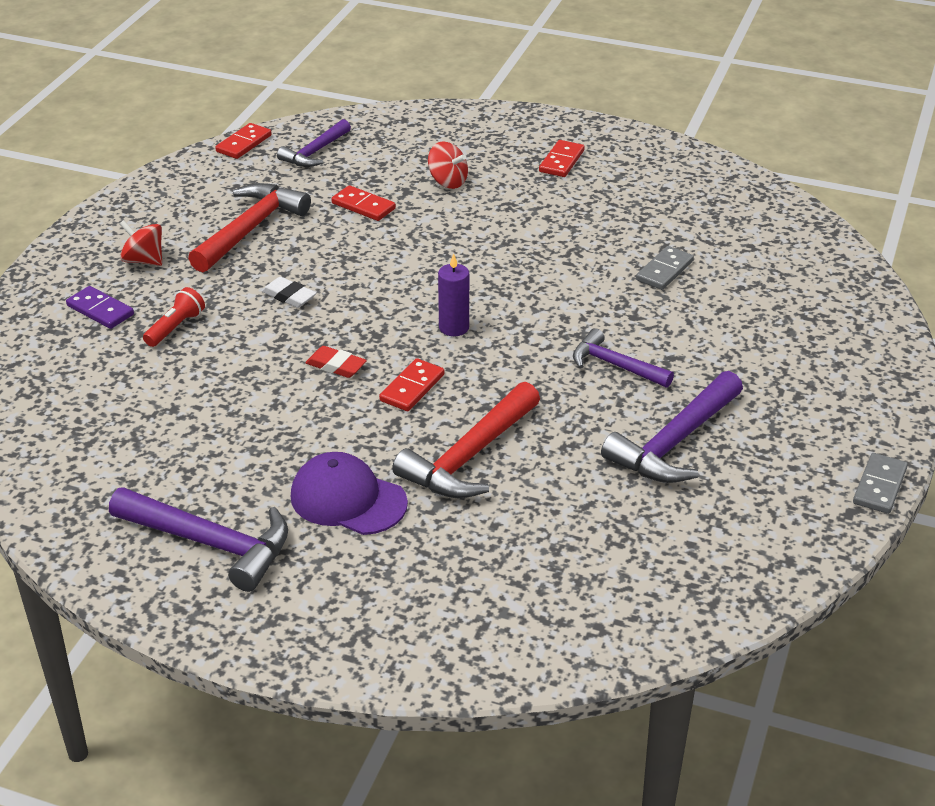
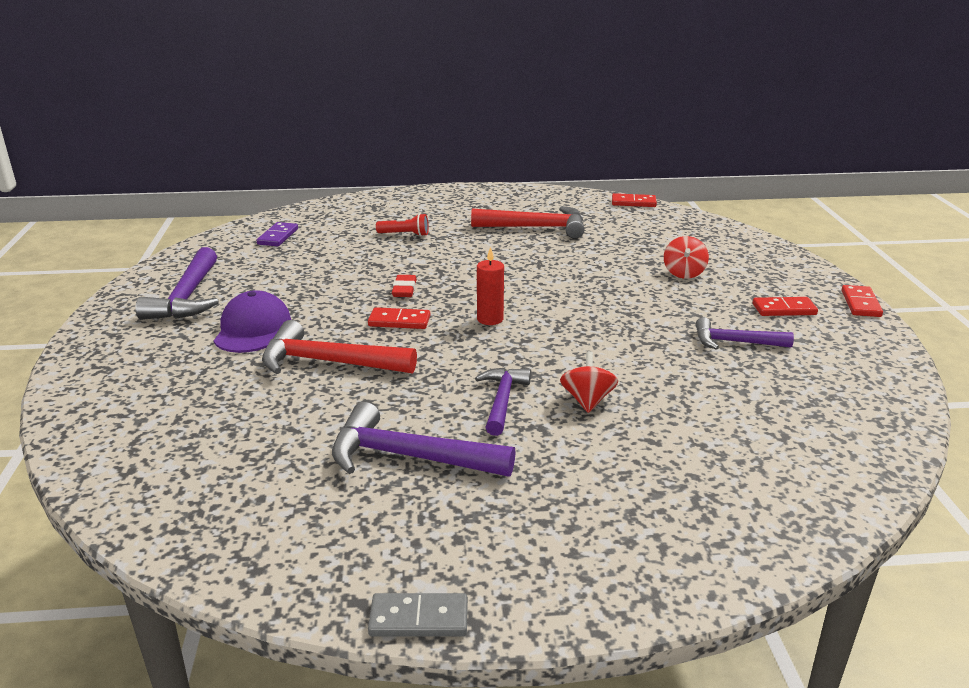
camera: 65 degrees right, 10 degrees down
(100, 310) = (404, 212): purple domino -> purple domino (278, 236)
(144, 260) = (467, 210): red spinning top -> red spinning top (587, 400)
(289, 296) = (472, 256): white eraser -> none
(315, 152) = (655, 223): purple hammer -> purple hammer (734, 342)
(363, 206) = (610, 253): red domino -> red domino (861, 303)
(454, 327) = (490, 319): purple candle -> red candle
(664, 271) = (677, 395): grey domino -> none

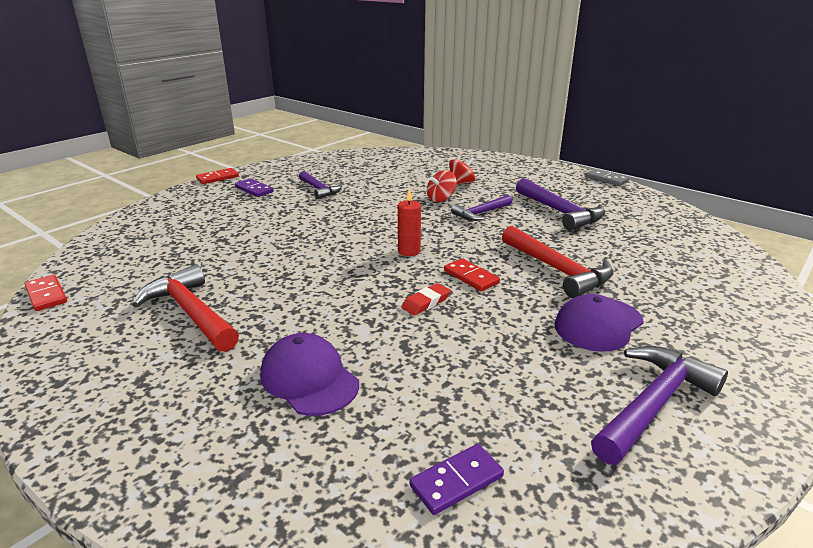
camera: 135 degrees left, 0 degrees up
(405, 234) = (309, 379): red flashlight -> purple cap
(684, 273) = (230, 224): red spinning top -> red spinning top (461, 183)
(784, 309) = (254, 190): red domino -> purple domino

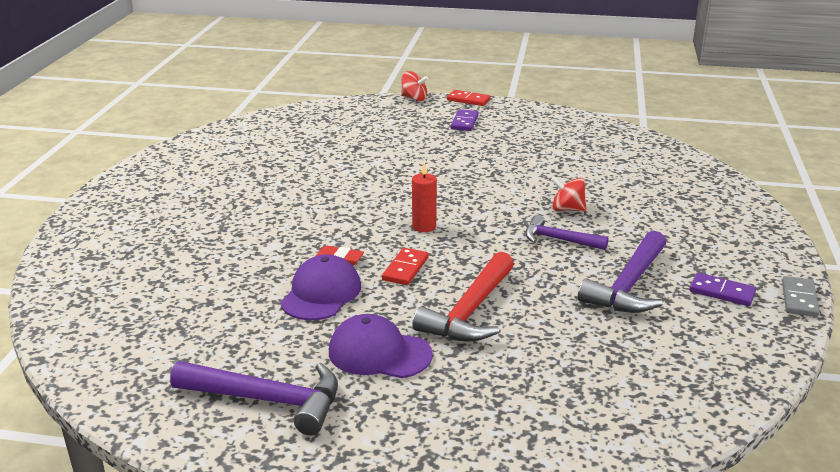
camera: 60 degrees right, 0 degrees up
(46, 295) = (223, 128): red domino -> none
(191, 312) = (243, 178): red hammer -> none
(309, 379) = (197, 246): purple cap -> purple cap (321, 293)
(319, 189) = (504, 147): purple hammer -> none
(456, 481) = (127, 329): purple domino -> purple domino (722, 292)
(461, 183) = (629, 208): red spinning top -> red spinning top (414, 98)

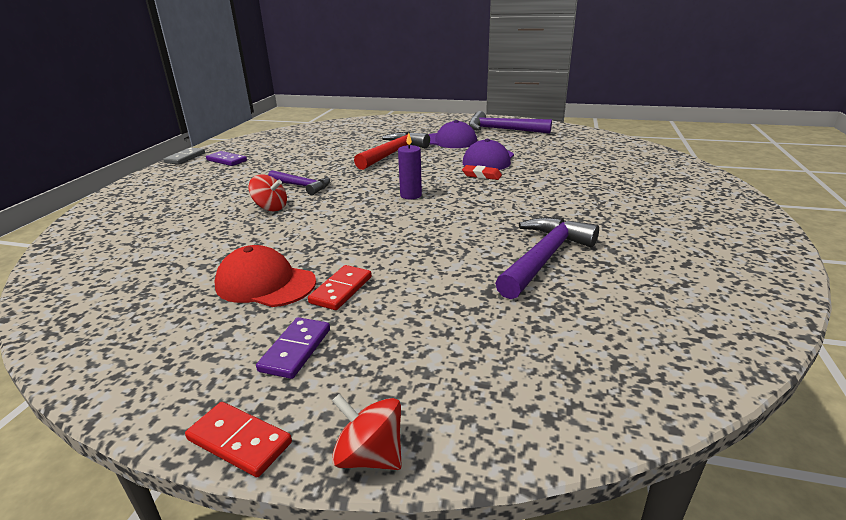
camera: 175 degrees left, 0 degrees up
(405, 269) = (430, 171): red domino -> red domino (341, 290)
(424, 226) = (411, 195): red candle -> purple candle
(509, 149) = (265, 283): none -> red cap
(628, 286) = (282, 163): purple hammer -> purple hammer (544, 258)

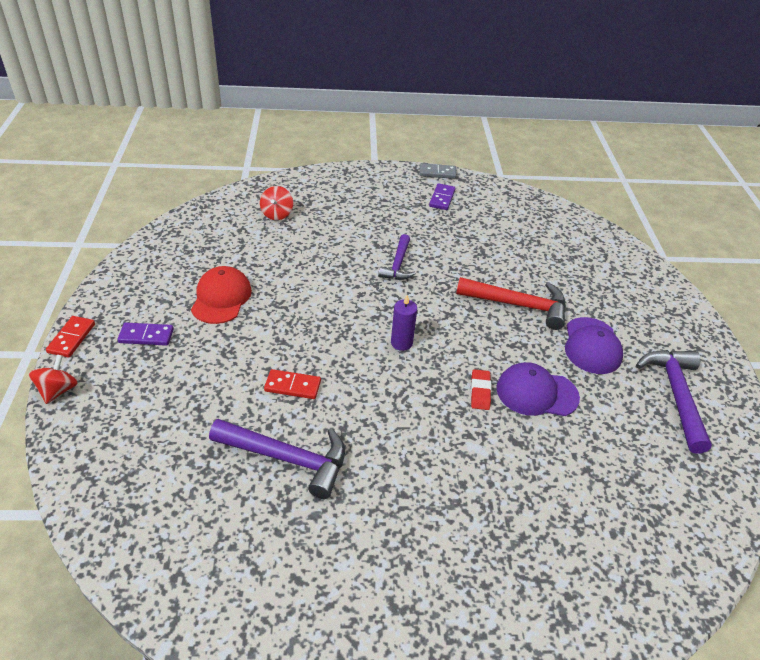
camera: 70 degrees right, 15 degrees up
(270, 208) = (344, 260): red spinning top -> red spinning top (277, 214)
(341, 290) = (217, 338): red domino -> red domino (292, 386)

